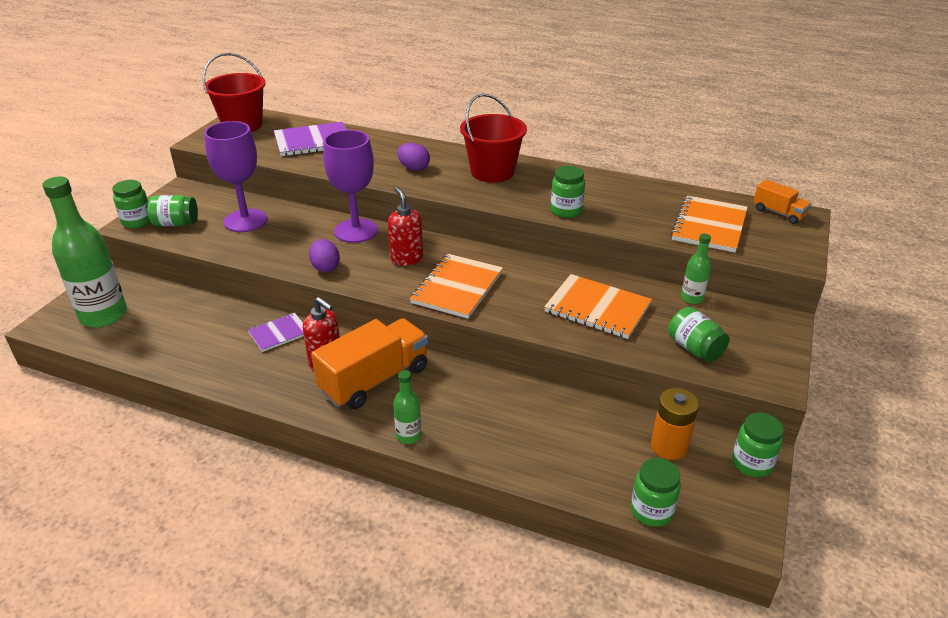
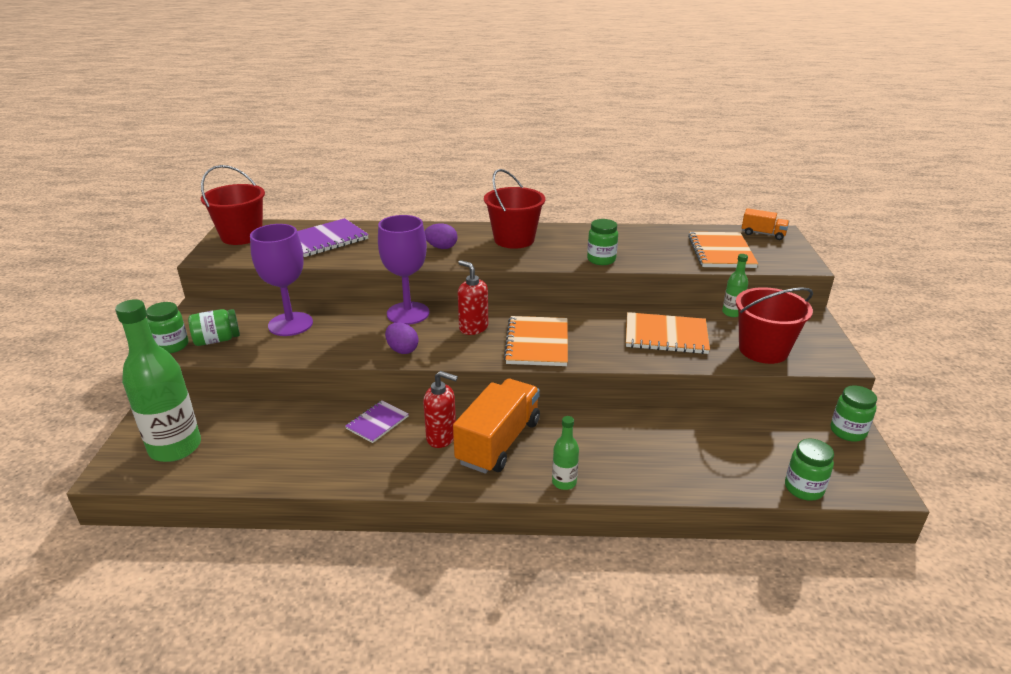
camera: 20 degrees left, 5 degrees down
(669, 446) = (779, 435): orange battery -> none
(694, 348) = (763, 350): green jar -> red bucket

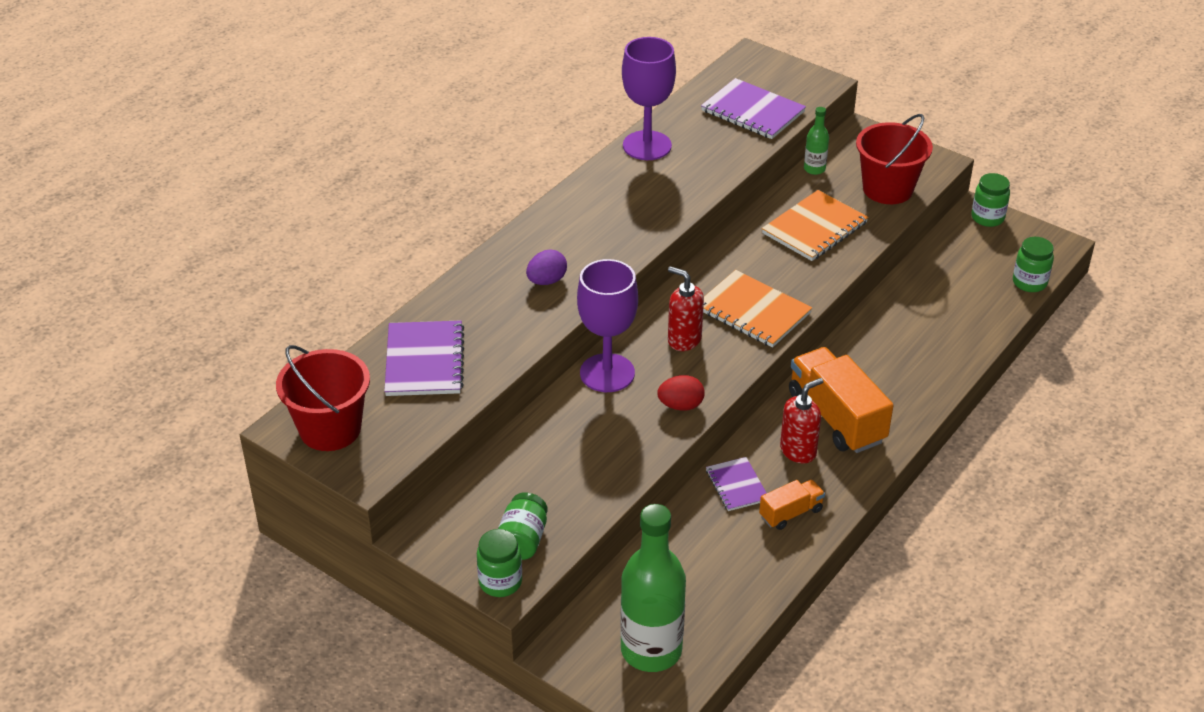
camera: 55 degrees left, 10 degrees up
(290, 324) = (542, 471): purple goblet -> purple goblet (647, 146)
(402, 350) = (680, 405): purple egg -> red egg
(473, 328) = (684, 340): red soap dispenser -> red soap dispenser turned 45 degrees clockwise
(514, 239) = (583, 222): red bucket -> none
(564, 482) = (922, 404): green bottle -> none
(601, 260) = (692, 189): green jar -> none
(721, 252) = (752, 111): orange notebook -> purple notebook
(763, 234) = (743, 66): orange truck -> orange truck (790, 513)

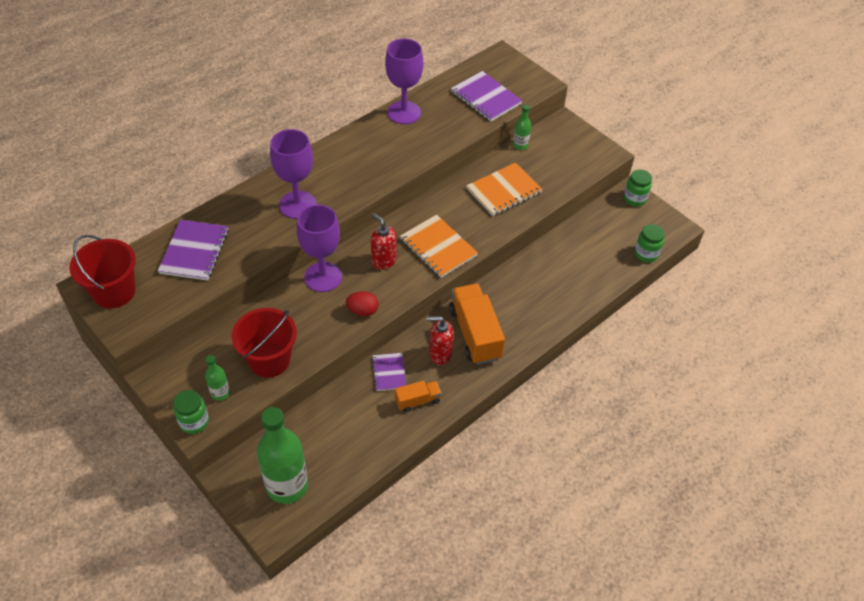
camera: 10 degrees right, 10 degrees up
(522, 540) = (220, 393): green jar -> green bottle
(547, 281) = (297, 205): purple egg -> purple goblet
(798, 451) = (440, 354): red soap dispenser -> red soap dispenser turned 150 degrees counterclockwise
(887, 189) = (565, 169): red bucket -> red bucket (269, 360)

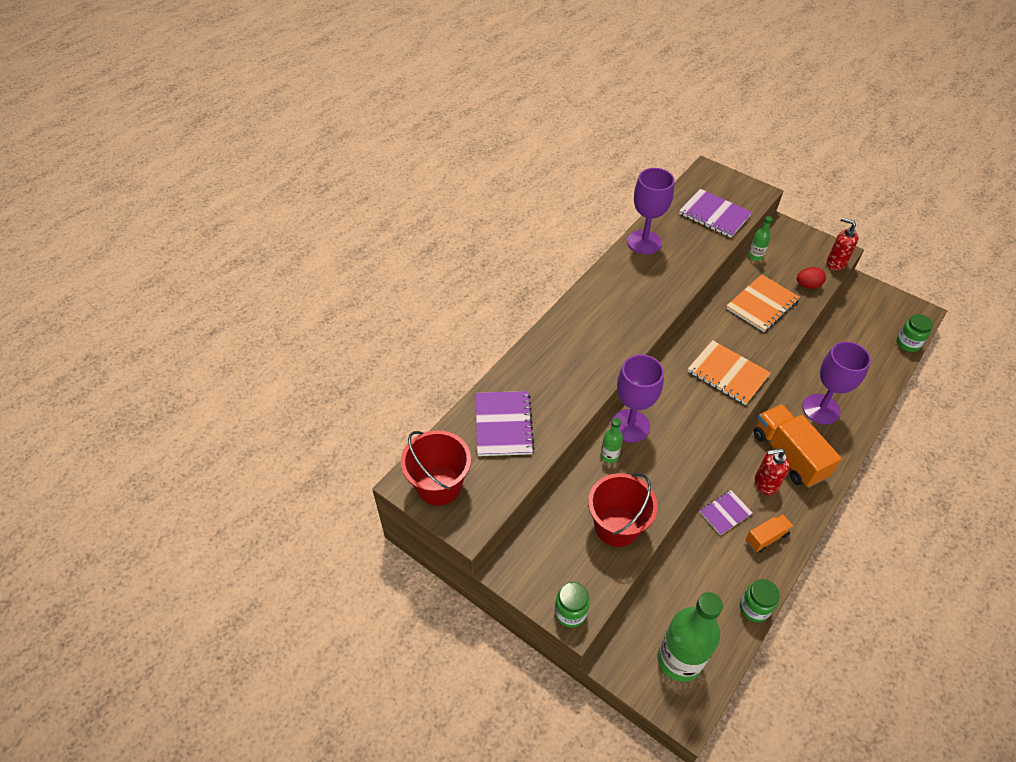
camera: 10 degrees left, 0 degrees up
(220, 393) = (583, 574): green bottle -> green bottle (609, 455)
(297, 205) = (585, 355): purple goblet -> purple goblet (821, 409)
(363, 311) = (685, 454): red egg -> red egg (807, 285)
(383, 261) = (681, 397): red soap dispenser -> red soap dispenser (835, 263)
(389, 372) = (725, 513): purple notebook -> purple notebook turned 75 degrees clockwise
(634, 199) = (871, 291): green jar -> green jar (754, 608)

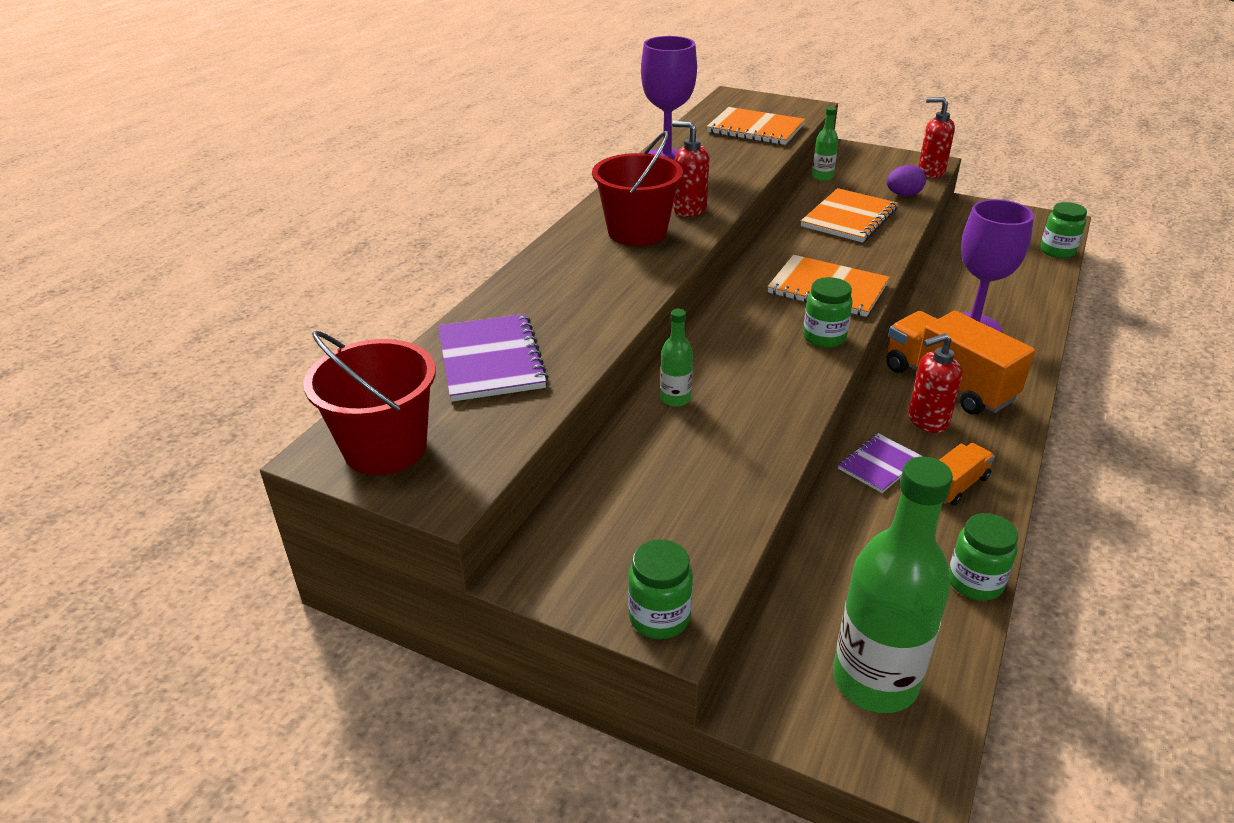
camera: 10 degrees left, 15 degrees down
(616, 526) = (711, 484): red bucket -> red bucket (637, 232)
(630, 426) = (698, 360): purple goblet -> none
(648, 300) = (689, 209): none -> red soap dispenser
(713, 419) = (824, 337): none -> green jar
(714, 215) = (755, 129): purple notebook -> orange notebook
(807, 285) = (903, 195): red egg -> purple egg

